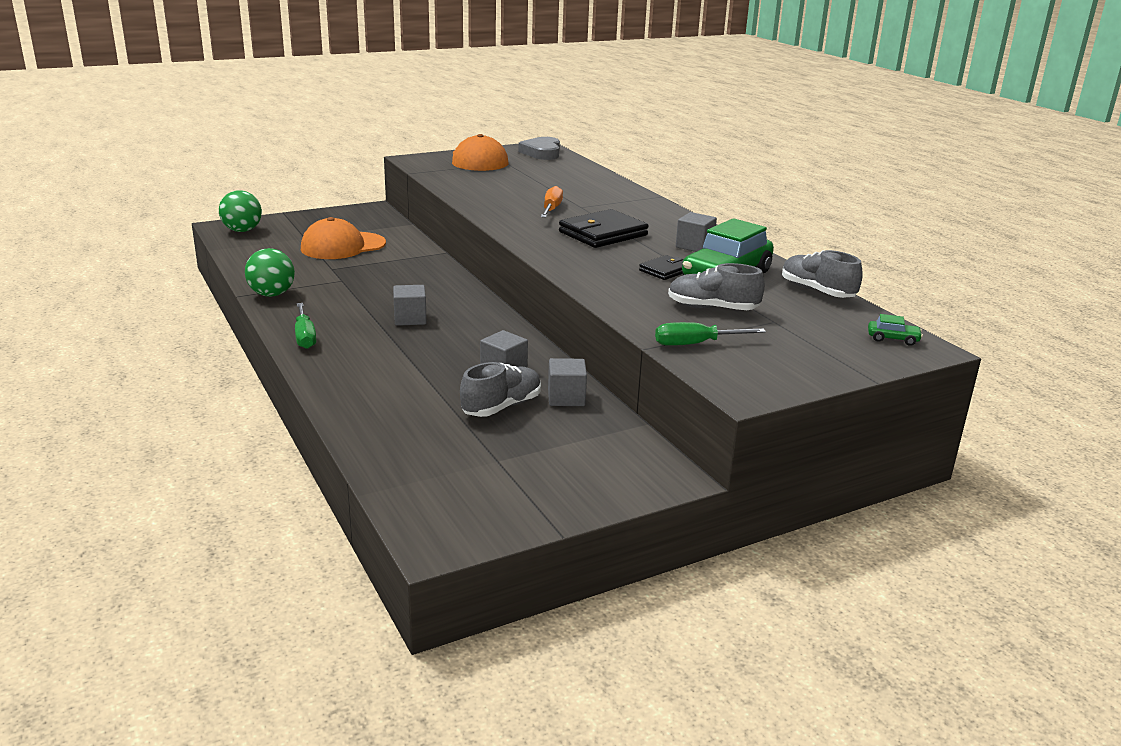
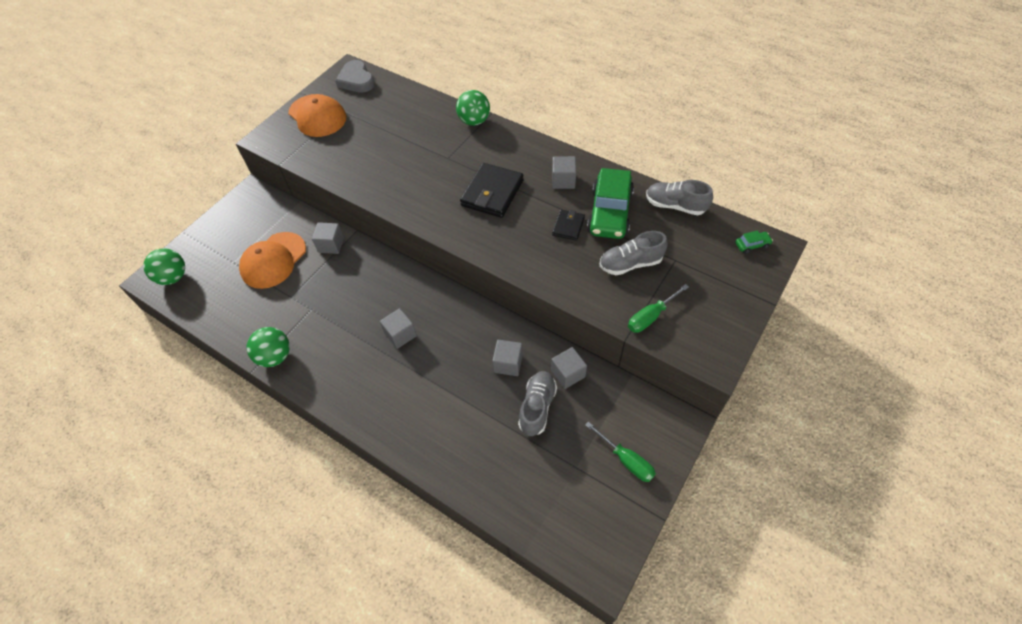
camera: 25 degrees left, 30 degrees up
(305, 337) = (346, 398): green screwdriver -> green screwdriver (626, 460)
(409, 253) = (331, 245): none -> grey cube
(551, 209) = (430, 172): orange screwdriver -> none
(636, 196) = (474, 121): none -> green ball

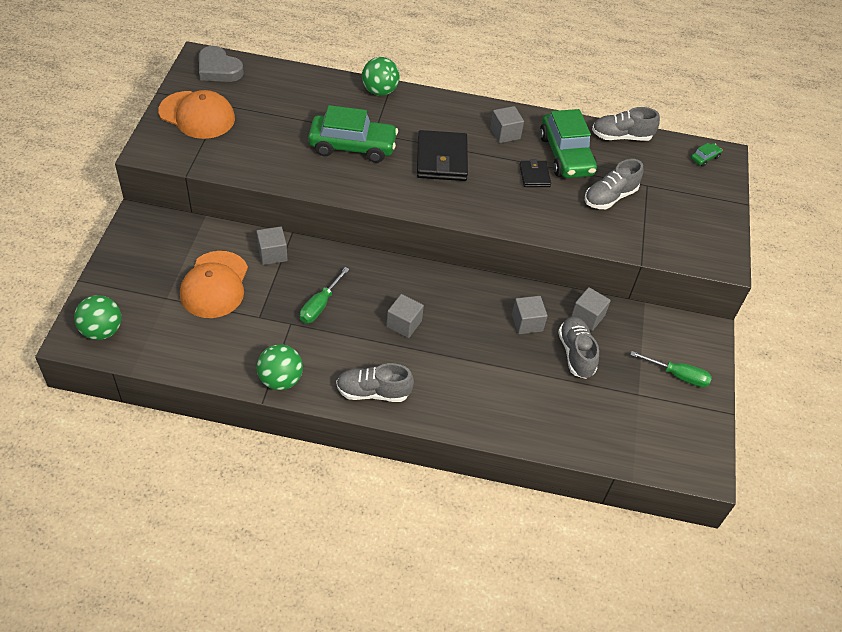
camera: 30 degrees left, 5 degrees down
(340, 390) = (373, 392): none -> grey shoe
(423, 166) = (352, 146): none -> green car
(650, 317) = (652, 239): green screwdriver -> green screwdriver (319, 306)

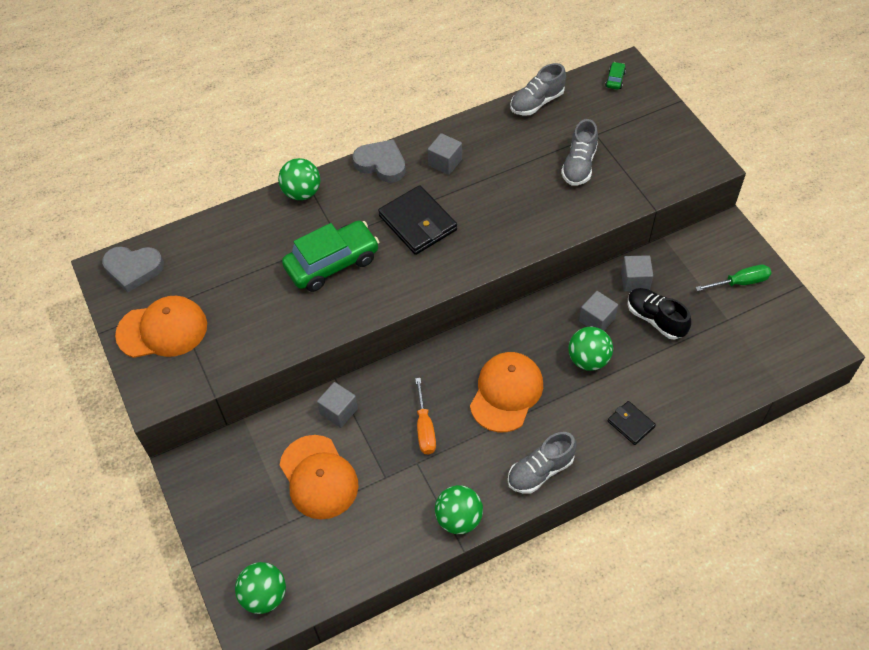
camera: 30 degrees left, 5 degrees up
(319, 306) = (425, 429): green screwdriver -> orange screwdriver
(404, 324) = (506, 393): grey cube -> orange cap
(456, 107) = (381, 164): none -> grey heart
(491, 344) = (588, 359): none -> green ball
(534, 176) = (505, 186): black wallet -> black wallet (631, 424)
(566, 155) = (511, 150): green car -> none
(576, 353) = (655, 319): grey shoe -> black shoe

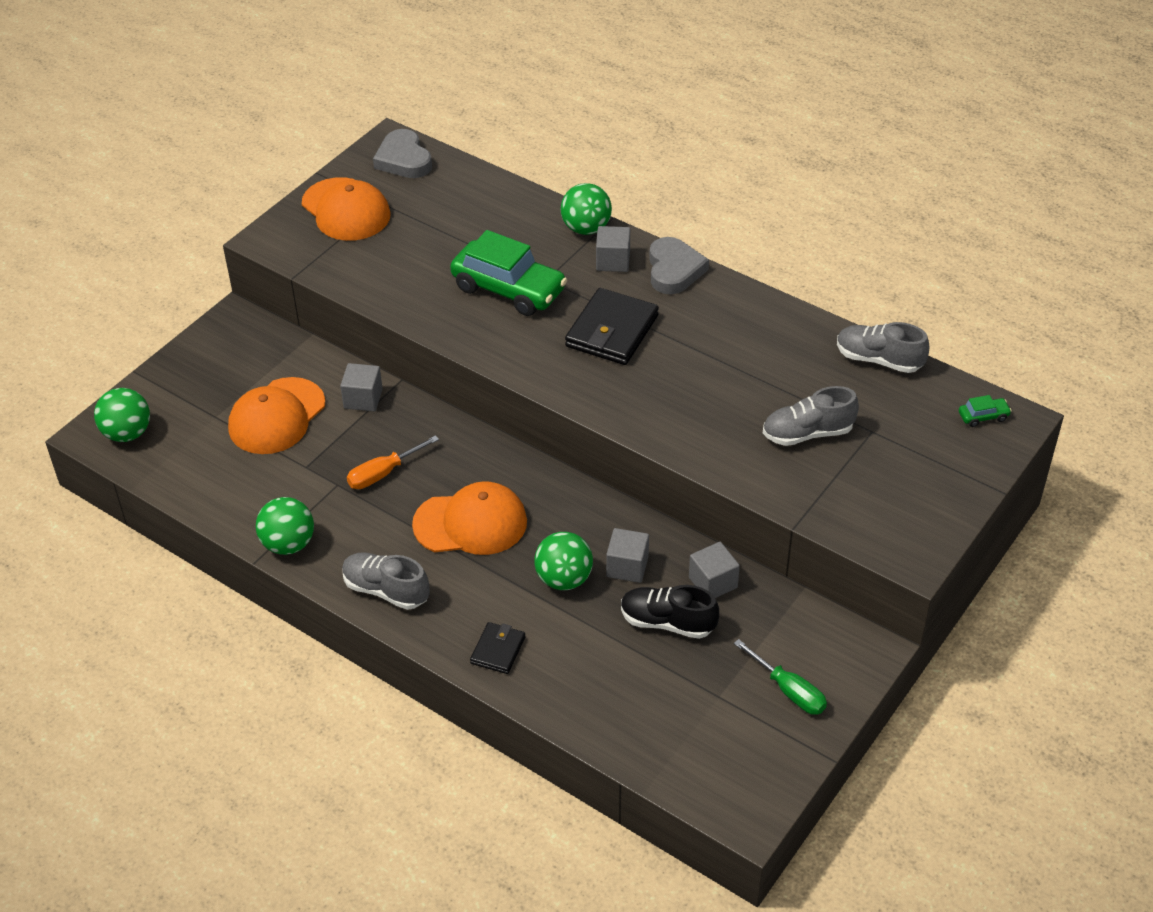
camera: 60 degrees right, 10 degrees down
(445, 162) = (717, 318): grey cube -> grey cube (613, 261)
(655, 319) = (667, 622): black shoe -> black shoe turned 90 degrees counterclockwise

